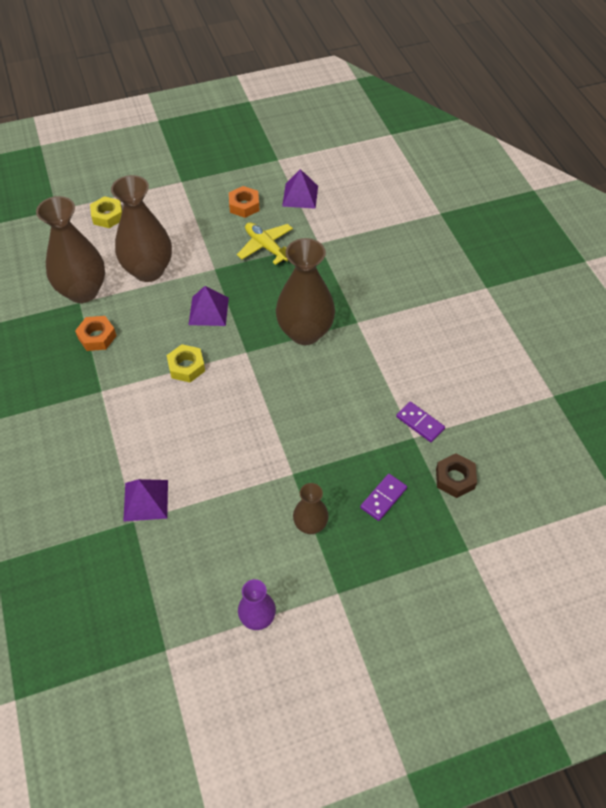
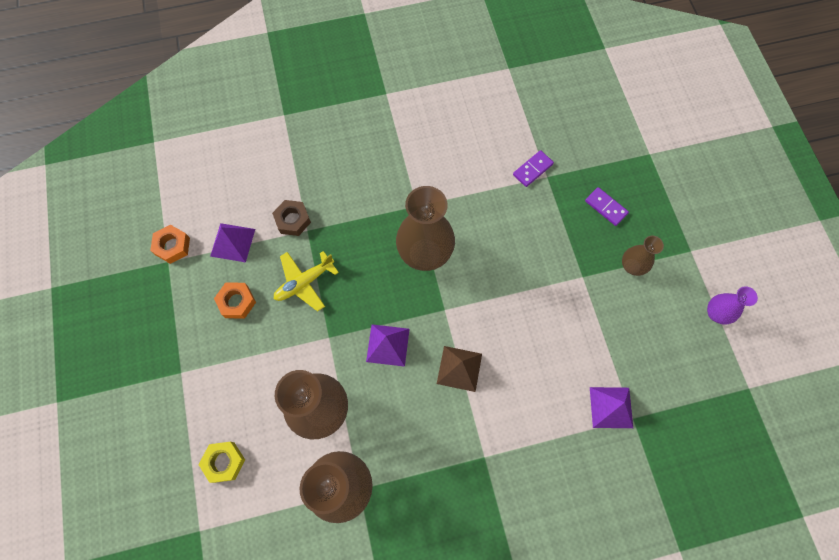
camera: 85 degrees left, 15 degrees up
(97, 337) = (412, 465): orange nut -> orange nut (172, 246)
(186, 367) = (459, 368): yellow nut -> brown pyramid
(455, 478) = (587, 152): brown nut -> brown nut (293, 220)

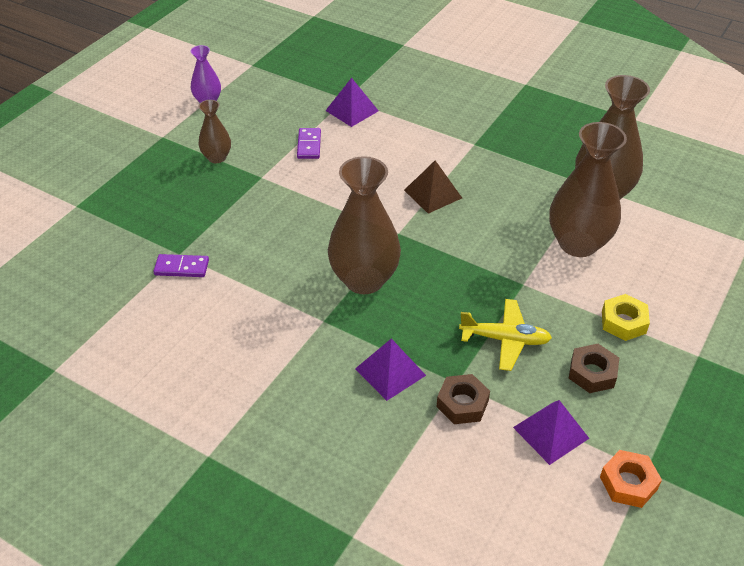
camera: 135 degrees left, 25 degrees down
(224, 462) = (697, 267): yellow nut -> yellow nut (623, 322)
(237, 302) = (592, 373): orange nut -> brown nut
(388, 345) = (475, 244): purple pyramid -> purple pyramid (390, 372)
(605, 207) = (172, 200): purple domino -> purple domino (309, 145)

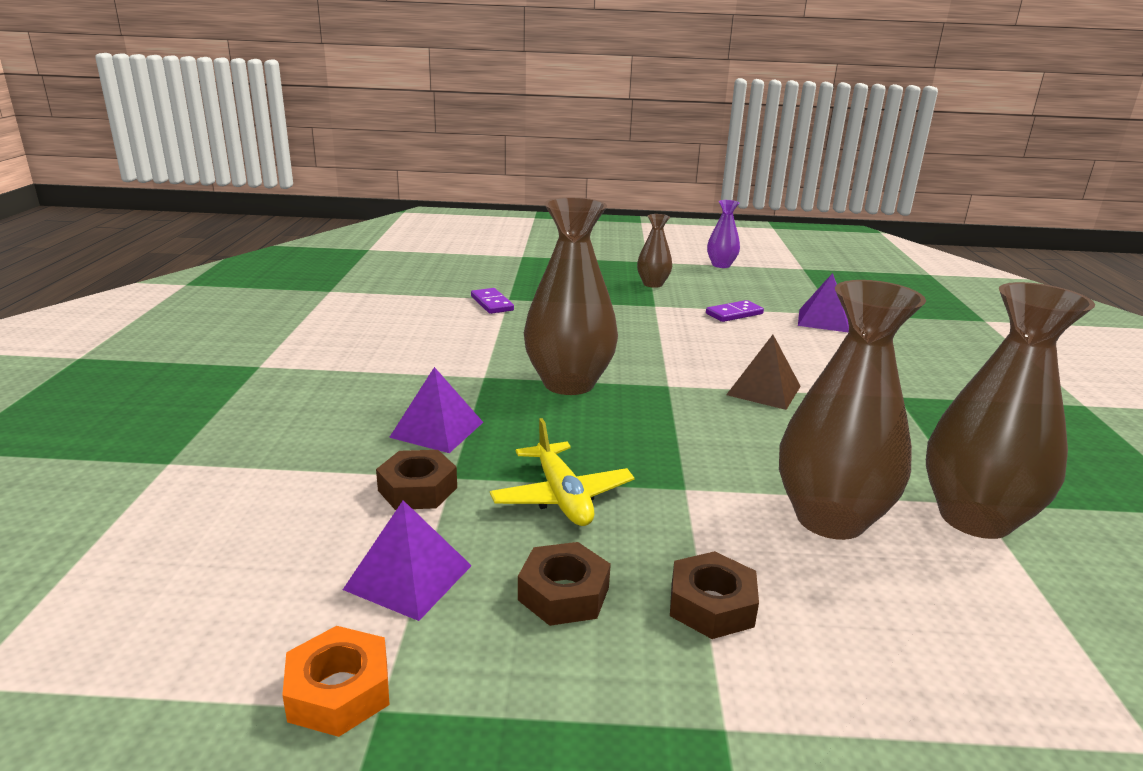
camera: 60 degrees right, 20 degrees down
(623, 322) = (711, 605): yellow nut -> brown nut

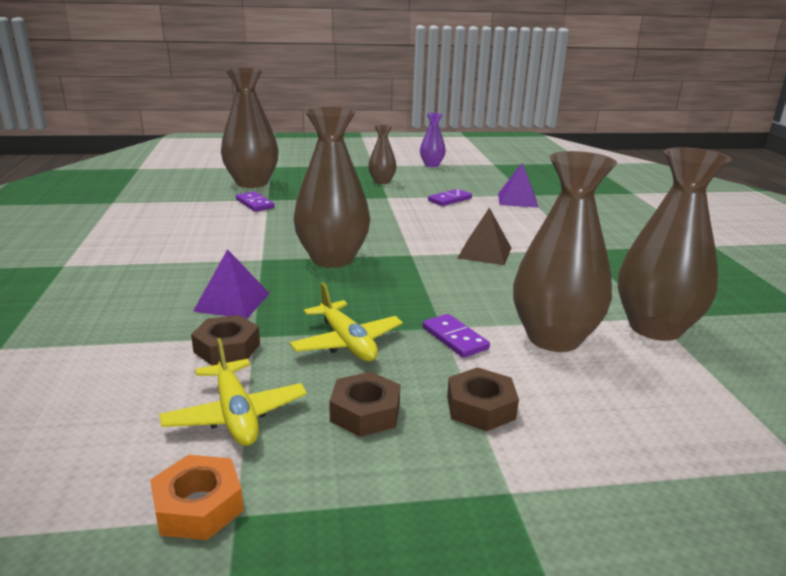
camera: 10 degrees left, 0 degrees up
(408, 577) = (235, 414): purple pyramid -> yellow plane
(494, 276) = (252, 183): none -> brown vase
(698, 505) = (454, 338): none -> purple domino

